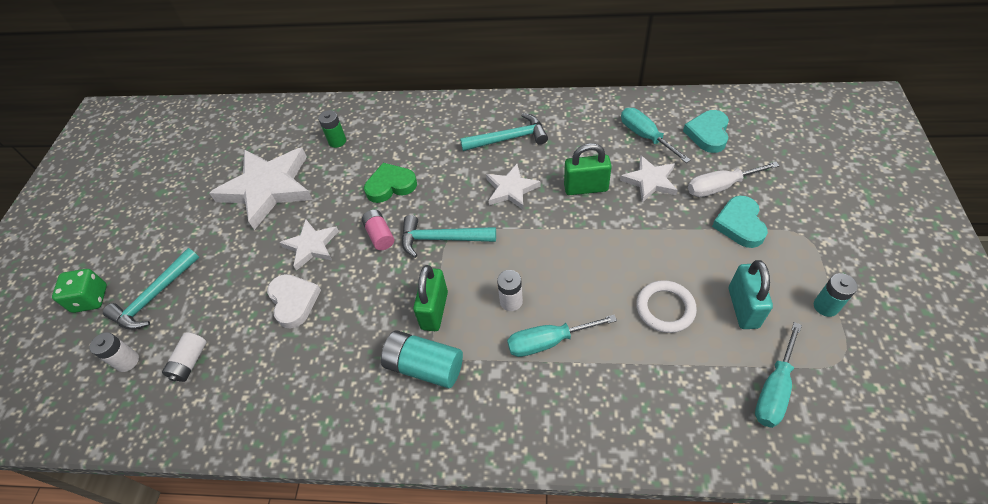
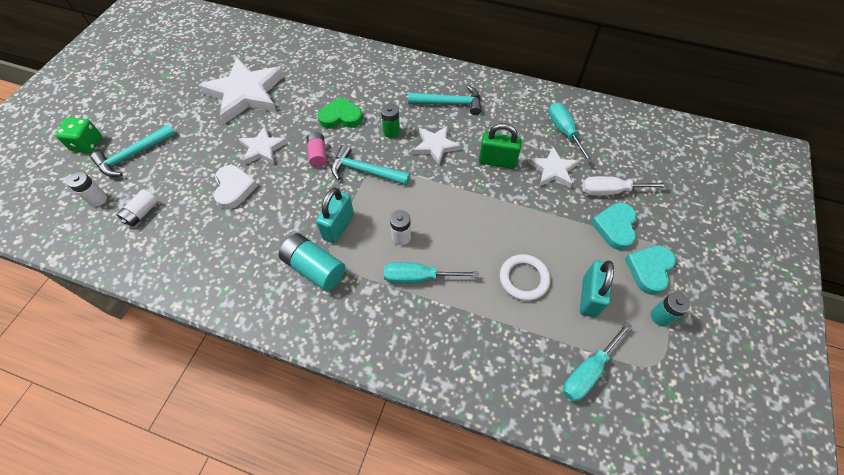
camera: 10 degrees right, 5 degrees up
(337, 141) = (312, 69): green battery -> green battery (391, 132)
(434, 310) = (338, 226): green padlock -> turquoise padlock
(708, 134) = (618, 143): turquoise heart -> turquoise heart (649, 270)

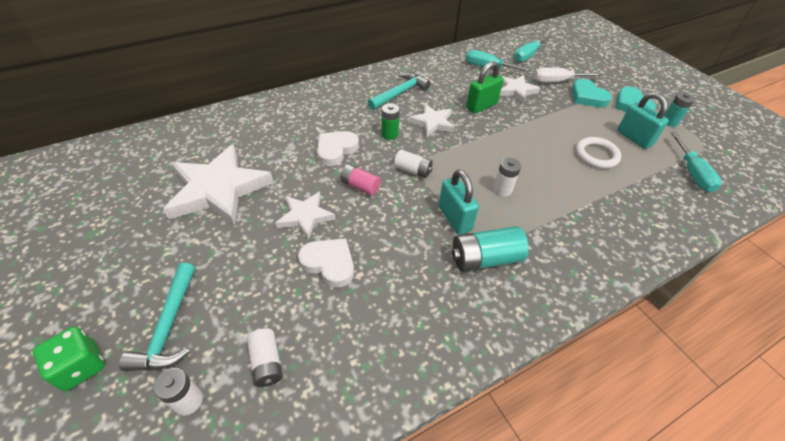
camera: 50 degrees left, 10 degrees down
(341, 117) = (336, 150): green heart -> white heart
(365, 171) = (413, 170): turquoise hammer -> white battery
(418, 277) = (551, 203): turquoise screwdriver -> turquoise screwdriver (528, 55)
(611, 191) = (557, 81): white screwdriver -> white screwdriver turned 45 degrees clockwise

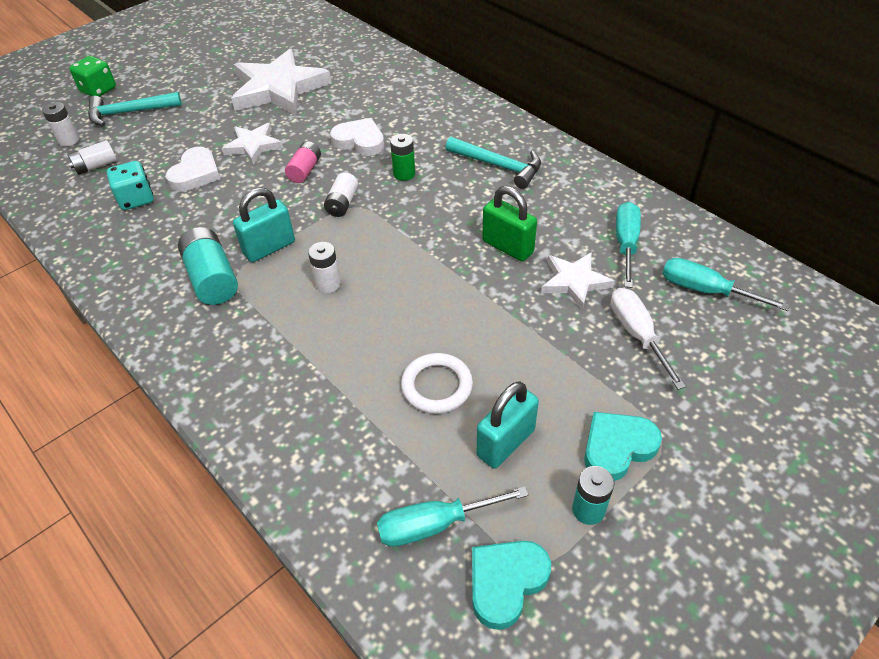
camera: 80 degrees right, 0 degrees up
(350, 318) = (136, 199): none -> turquoise dice
(432, 122) = (444, 205): white star -> none
(587, 97) = (608, 378): turquoise heart -> turquoise heart (506, 582)

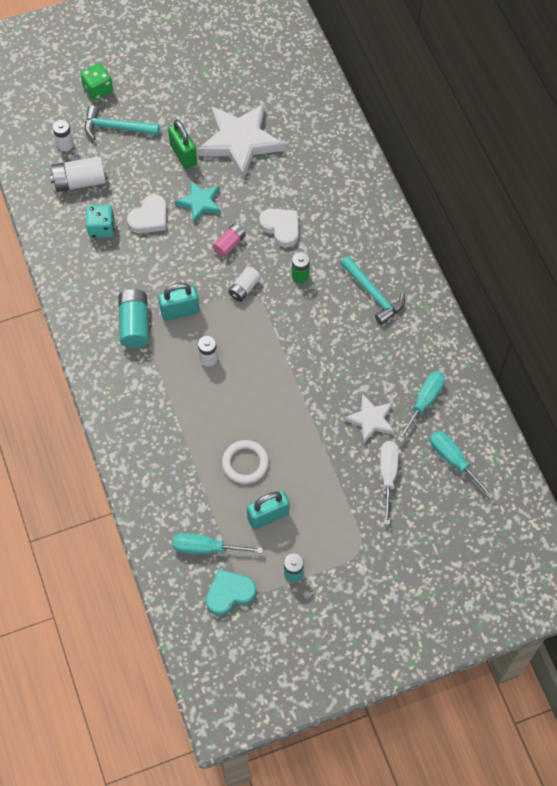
camera: 20 degrees right, 15 degrees up
(96, 166) = (80, 181): white battery -> white battery, size x1.60
(253, 146) = (200, 203): white star -> turquoise star
(507, 247) = (341, 373): green padlock -> green padlock (183, 155)
(617, 448) = (330, 544): turquoise heart -> none

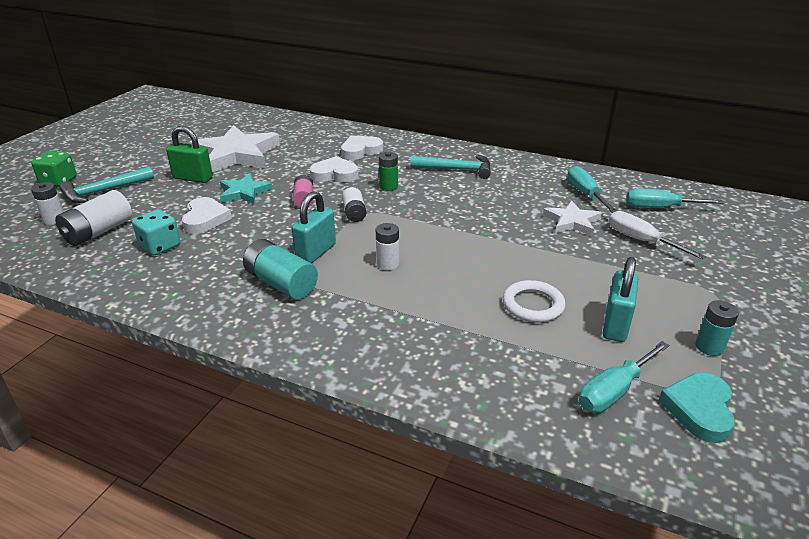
camera: 45 degrees left, 30 degrees down
(334, 209) = (360, 151): none -> white heart

